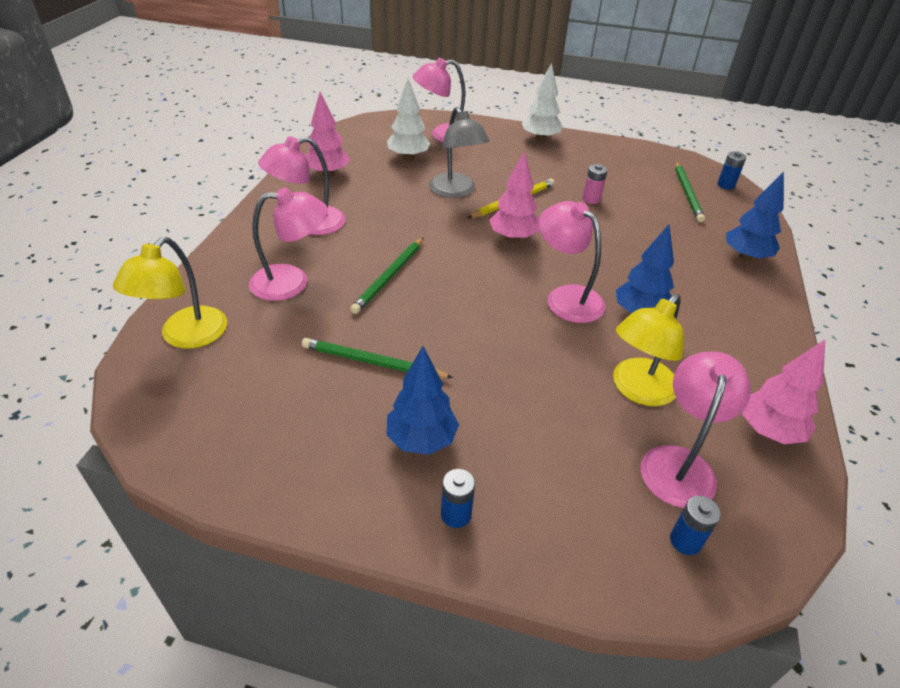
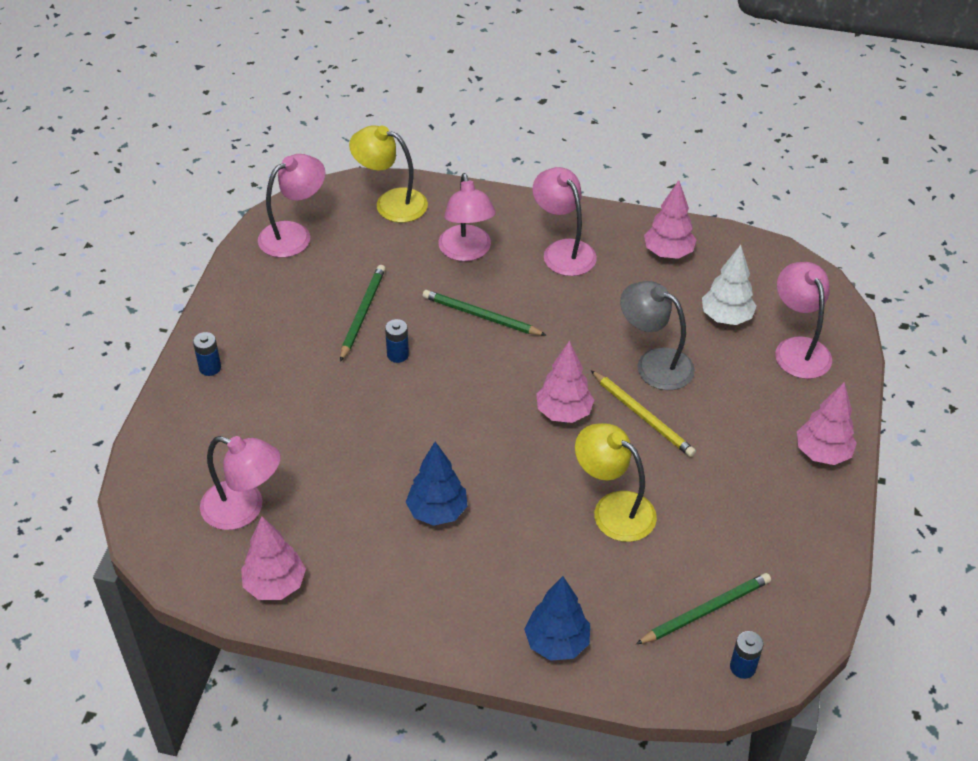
camera: 90 degrees right, 5 degrees up
(421, 440) = (278, 347): blue tree -> none
(456, 191) = (654, 363): grey lamp -> grey lamp turned 60 degrees clockwise
(540, 139) = (822, 453): white tree -> pink tree
(566, 297) = (460, 452): pink lamp -> pink lamp (294, 234)
(591, 199) = (665, 496): pink battery -> none
(638, 390) = (327, 493): yellow lamp -> yellow lamp (613, 509)
(685, 541) = (173, 498): blue battery -> blue battery (398, 355)
(687, 193) = (705, 610): green pencil -> green pencil turned 150 degrees clockwise

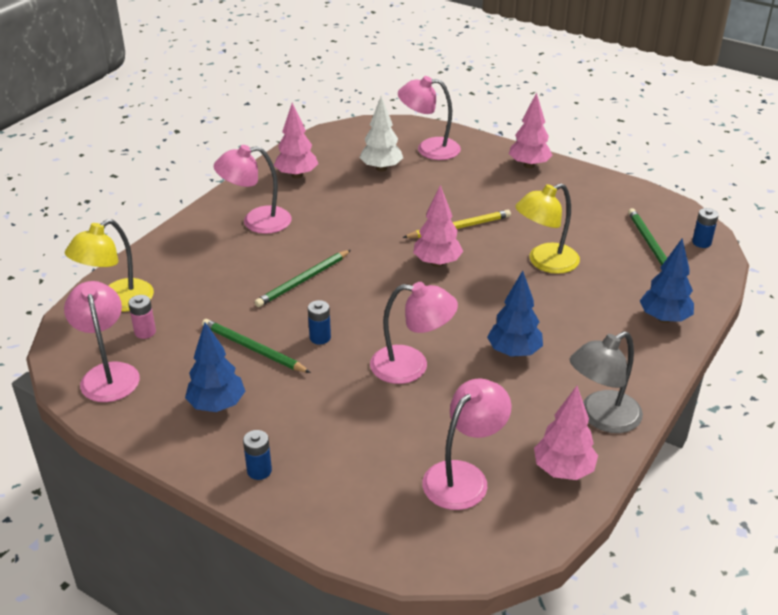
camera: 70 degrees left, 10 degrees down
(279, 315) = (217, 405): none -> blue tree
(357, 236) = (145, 332): none -> pink battery
(466, 252) = (219, 271): pink lamp -> pink lamp (411, 366)
(654, 363) = (409, 209): grey lamp -> grey lamp (601, 418)

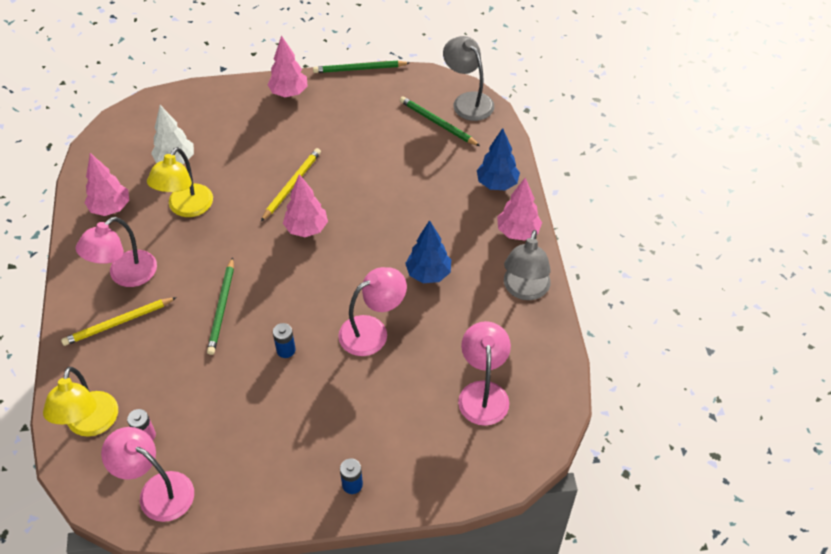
camera: 40 degrees left, 15 degrees up
(215, 249) = (118, 323): none -> yellow pencil
(217, 405) = (269, 457): blue tree -> none
(253, 349) = (246, 393): green pencil -> green pencil (359, 69)
(429, 149) = (195, 118): pink lamp -> none
(545, 262) = (381, 182): yellow lamp -> yellow lamp (186, 208)
(563, 470) = (535, 345): pink tree -> pink tree (517, 232)
(701, 242) = (468, 101): blue battery -> grey lamp

